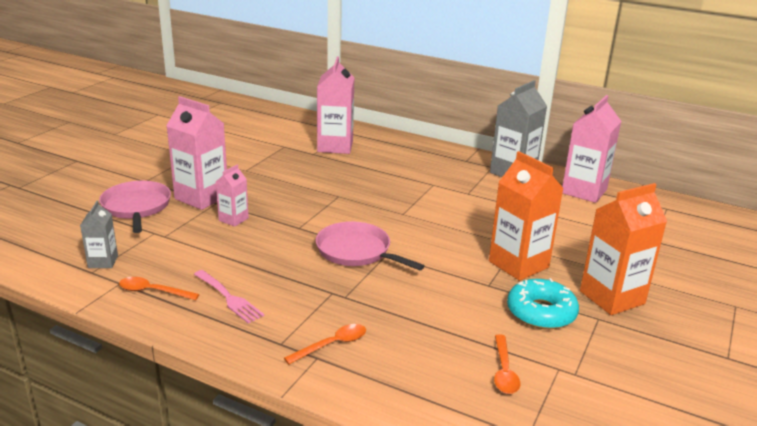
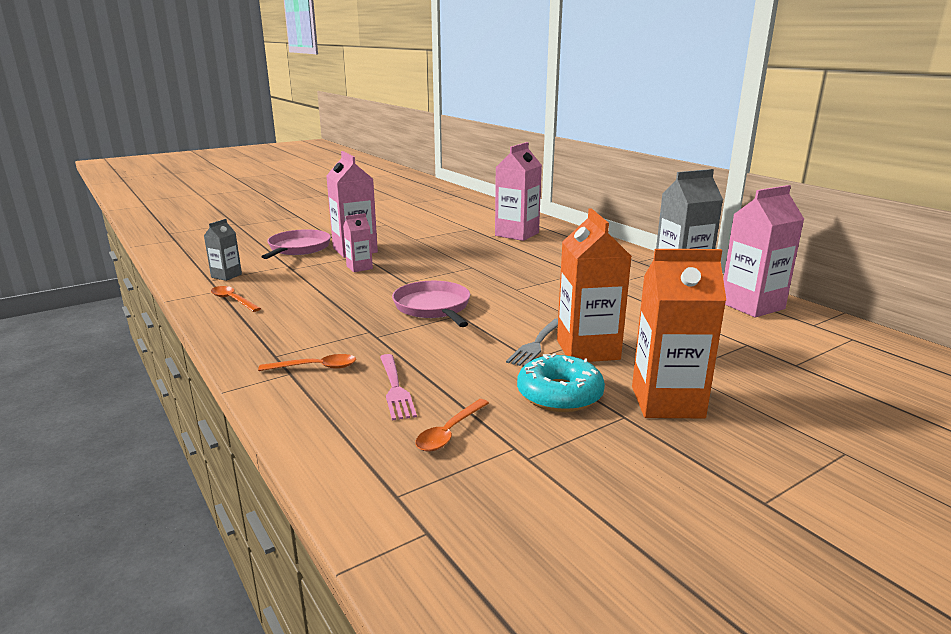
camera: 30 degrees right, 5 degrees down
(229, 298) = (281, 316): pink fork -> pink fork (395, 389)
(478, 269) = (536, 344): none -> grey fork

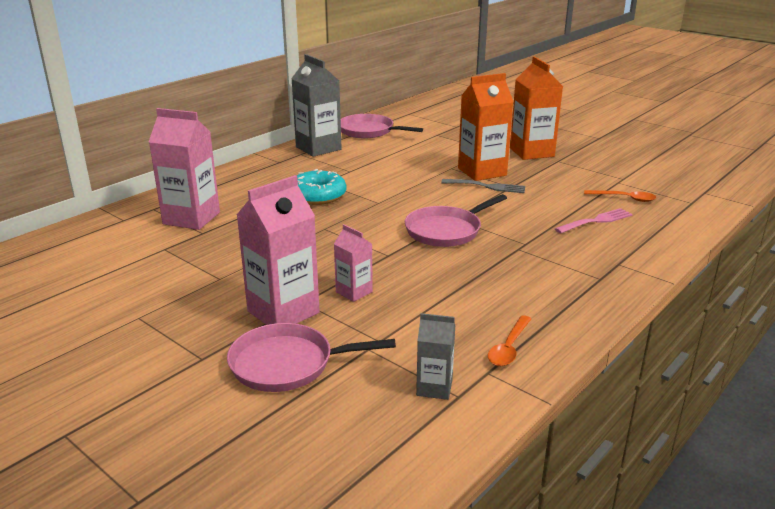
camera: 105 degrees left, 5 degrees up
(315, 367) = (600, 256): orange spoon -> none
(559, 394) = (551, 176): turquoise donut -> turquoise donut (317, 195)
(752, 305) = (368, 131): pink carton -> pink pan

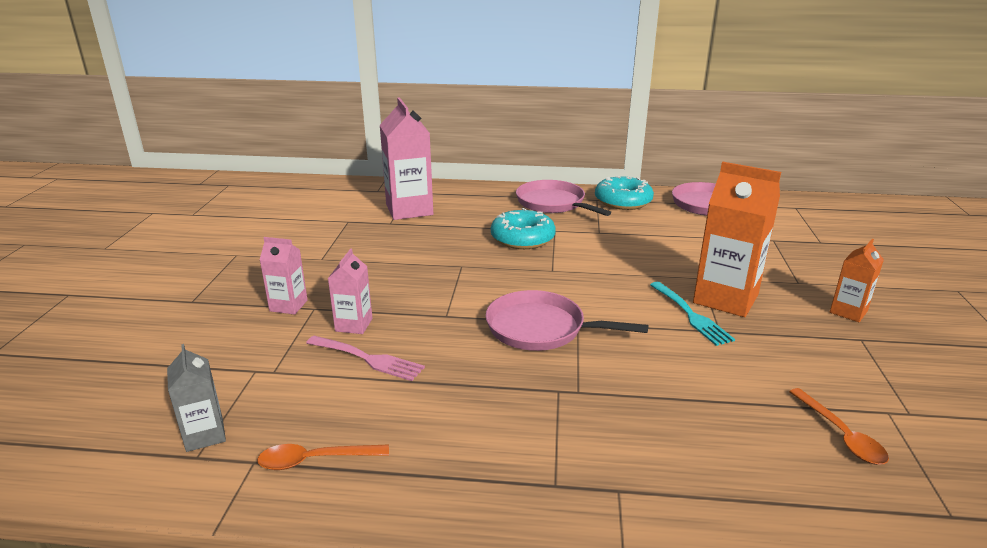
camera: 55 degrees right, 0 degrees up
(283, 312) = (288, 306): pink carton -> pink carton, size x0.53
(287, 364) = (204, 340): pink pan -> pink pan (553, 203)
(318, 148) = (623, 201): grey carton -> turquoise donut
(487, 186) = (691, 315): grey fork -> turquoise fork
(531, 152) = (848, 312): orange carton -> orange carton, size x0.53
(596, 221) = (724, 430): pink fork -> pink fork (368, 359)

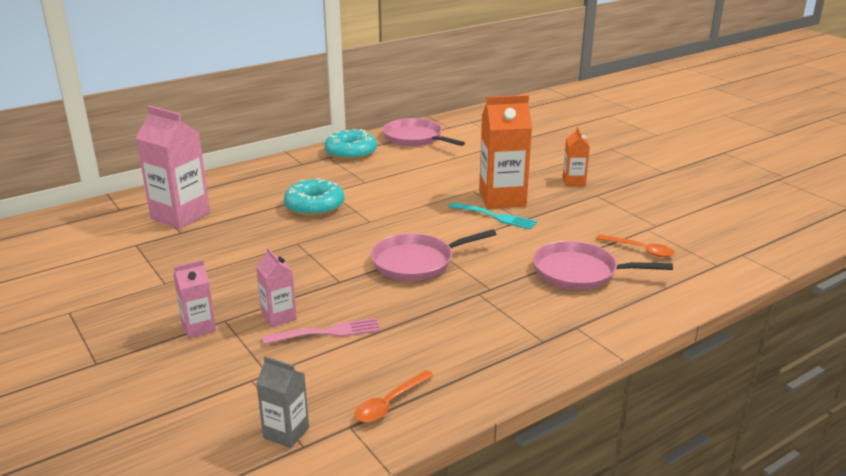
camera: 40 degrees left, 0 degrees up
(553, 203) = (299, 171): pink pan -> pink pan (579, 272)

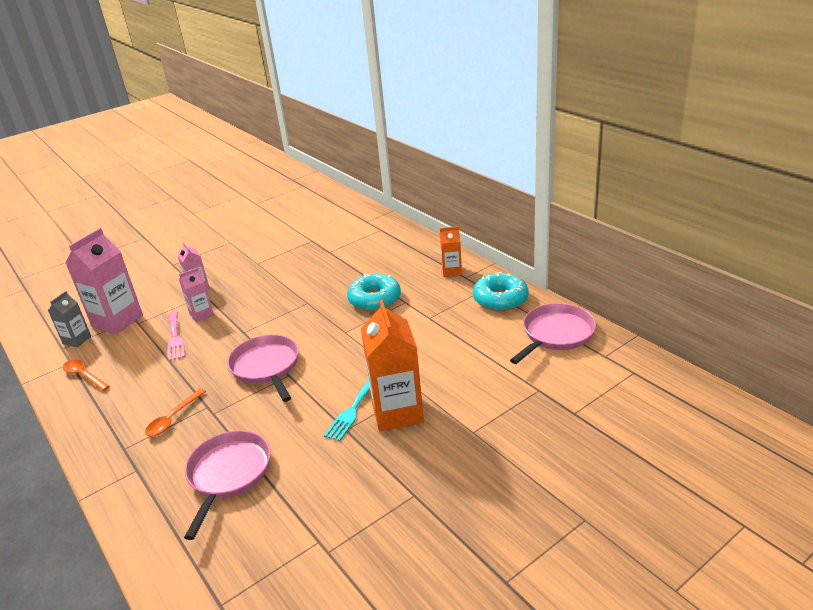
camera: 90 degrees right, 5 degrees up
(180, 216) = (356, 245): pink carton -> pink carton (117, 321)
(574, 181) = (453, 473): orange carton -> orange carton (452, 271)
(640, 250) = (267, 529): orange spoon -> orange spoon (173, 418)

